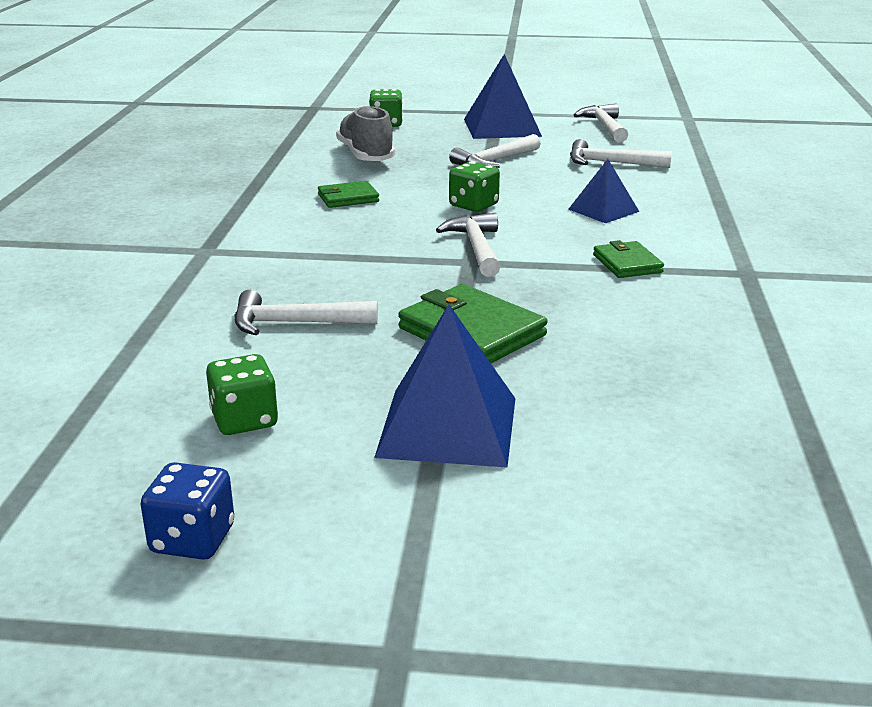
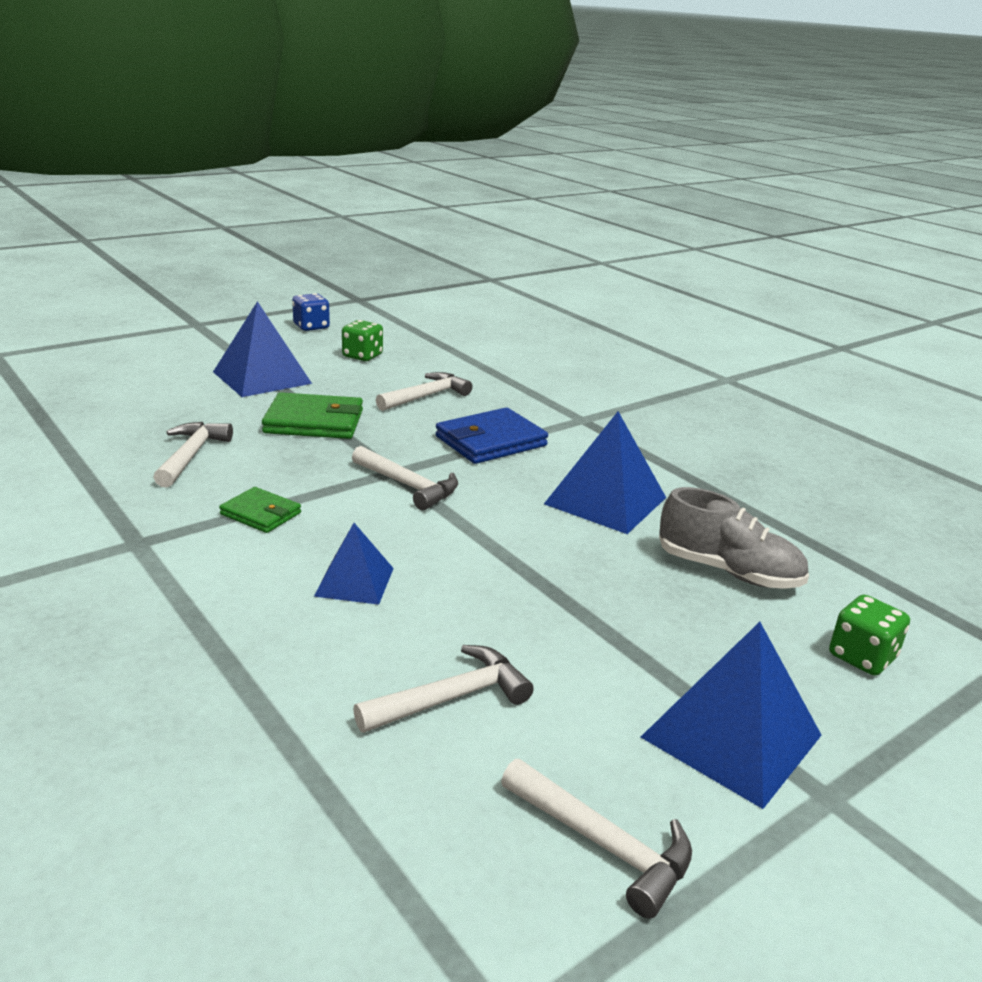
camera: 135 degrees right, 0 degrees up
(335, 258) = (491, 441): none -> blue wallet
(348, 198) = (605, 500): green wallet -> blue pyramid
(473, 205) = (488, 535): green dice -> none
(494, 161) = (591, 627): white hammer -> white hammer (191, 455)

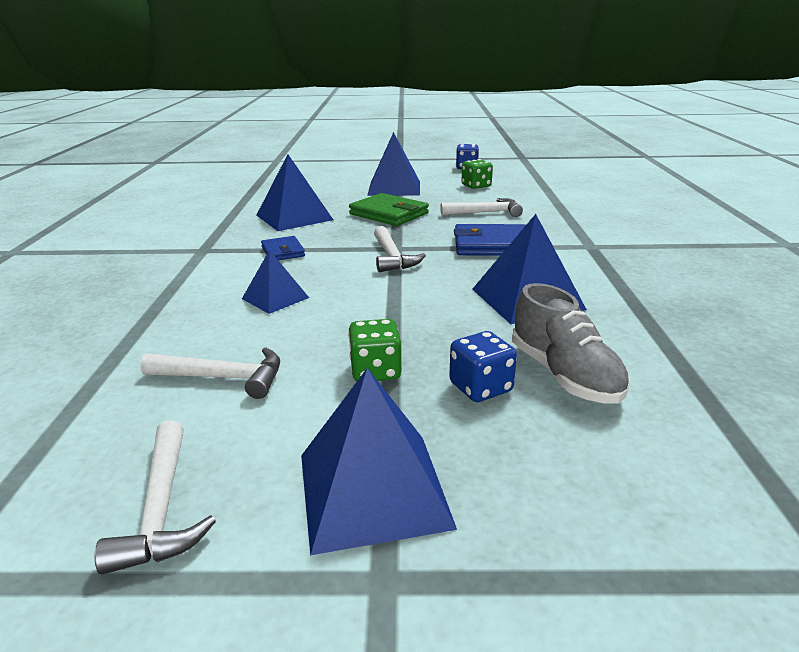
camera: 40 degrees right, 0 degrees up
(191, 455) = (294, 217): white hammer -> blue pyramid
(261, 514) = (283, 251): green wallet -> blue wallet
(686, 609) = (480, 387): none -> blue dice
(862, 657) = (605, 488): green dice -> green dice (375, 371)

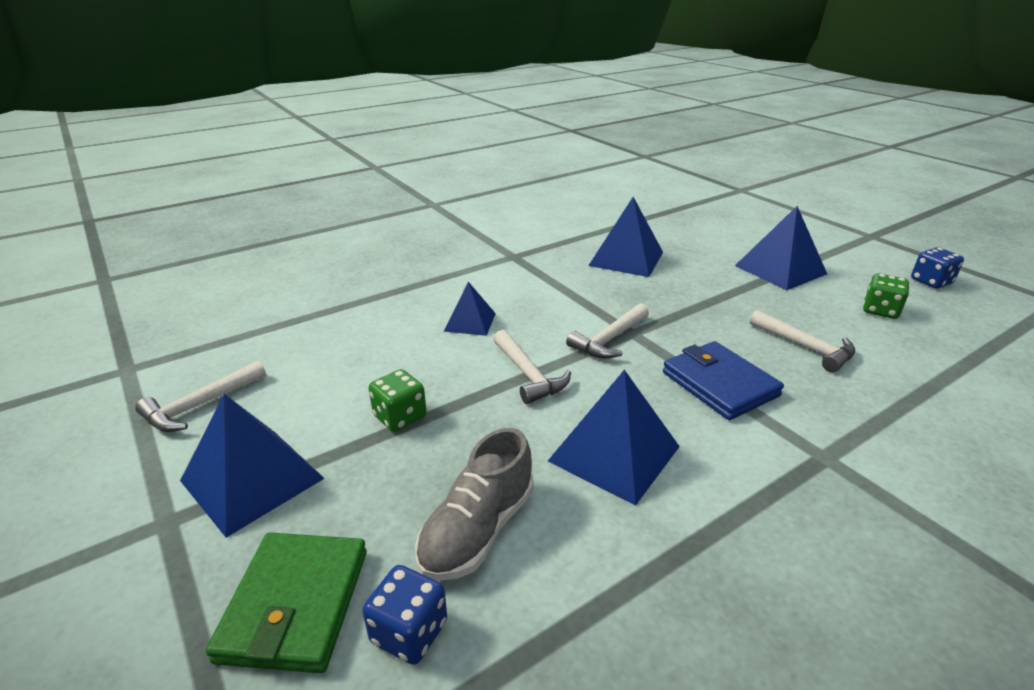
camera: 55 degrees right, 5 degrees up
(223, 378) = (342, 357): white hammer -> white hammer (528, 374)
(283, 251) = (552, 286): blue wallet -> none
(389, 214) = (707, 295): green wallet -> green wallet (295, 604)
(480, 387) = (416, 483): blue dice -> blue dice (409, 632)

